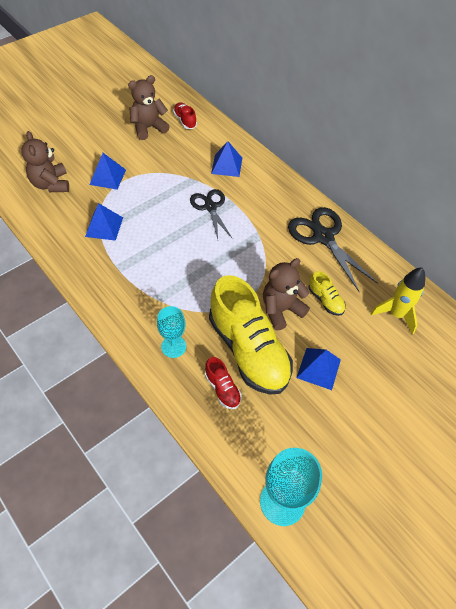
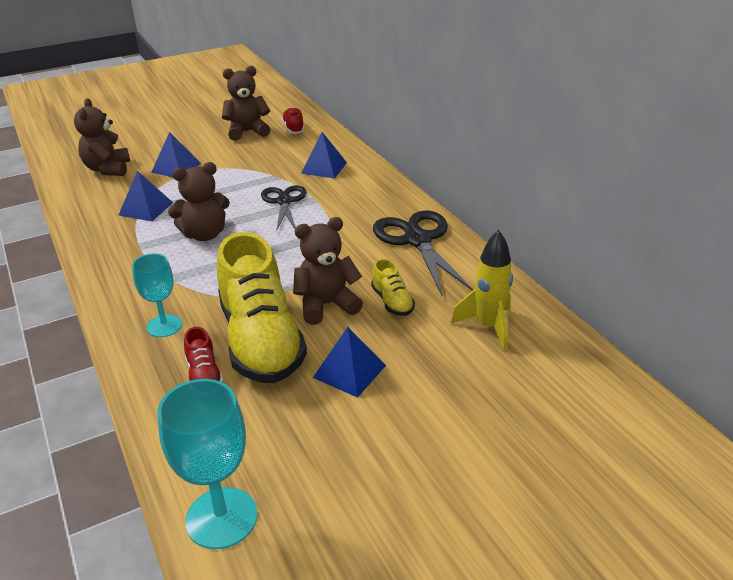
camera: 15 degrees right, 20 degrees down
(163, 250) = (204, 234): none -> brown teddy bear

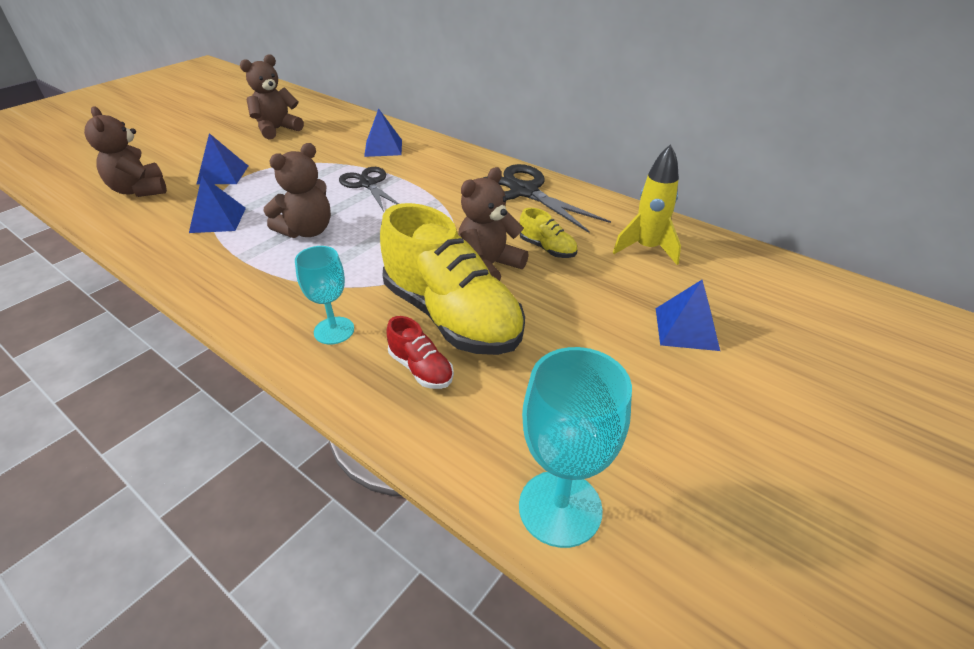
camera: 25 degrees left, 5 degrees up
(293, 128) = (324, 119): red shoe -> none
(349, 371) = (562, 320): blue pyramid -> blue pyramid (686, 328)

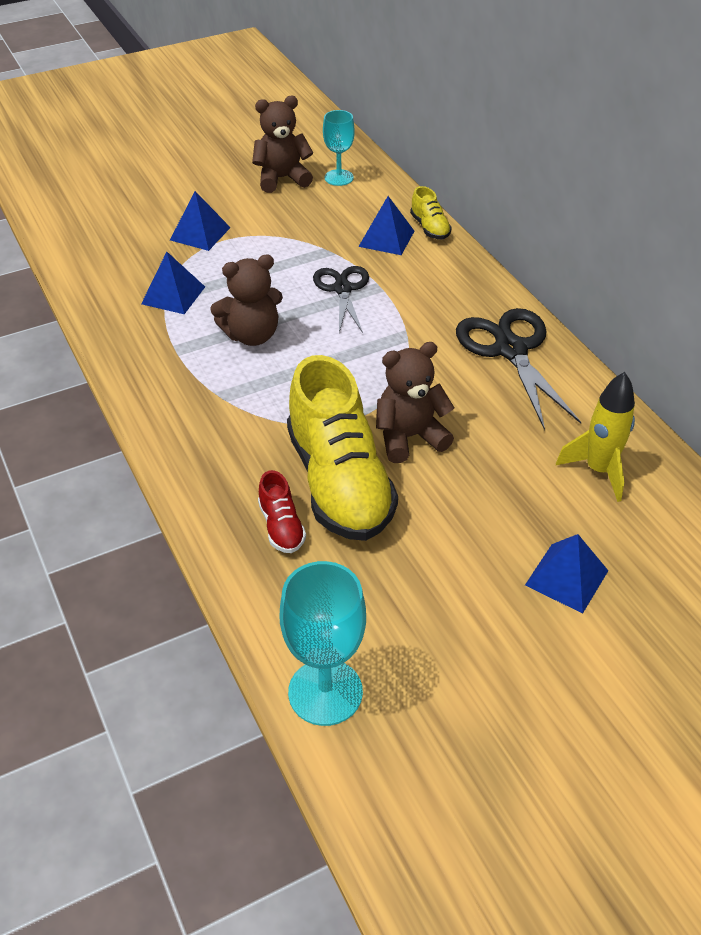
camera: 25 degrees right, 5 degrees up
(140, 190) = (114, 234): brown teddy bear -> none
(334, 330) = (225, 460): turquoise goblet -> turquoise goblet (339, 177)
(547, 248) = (486, 435): yellow shoe -> yellow shoe (430, 228)

